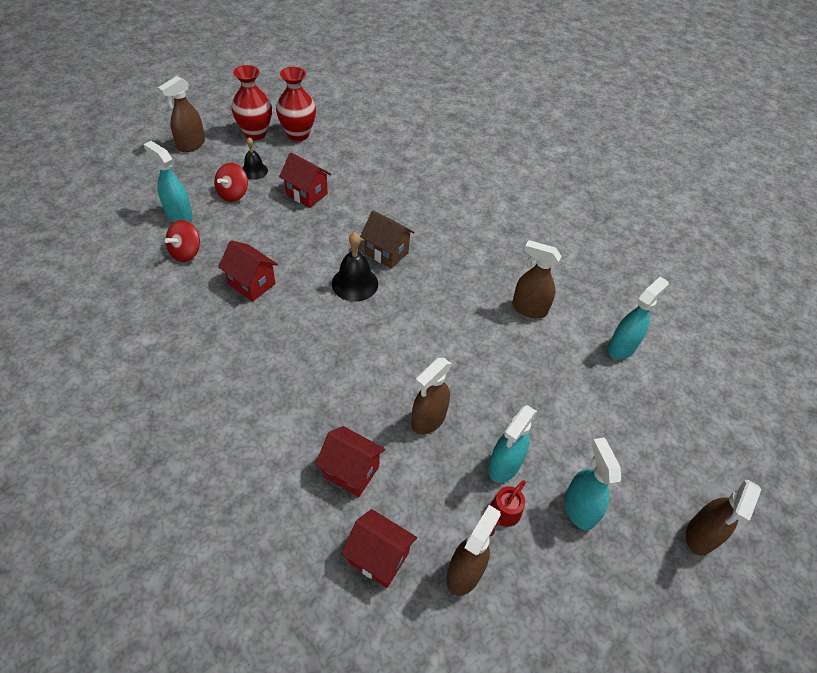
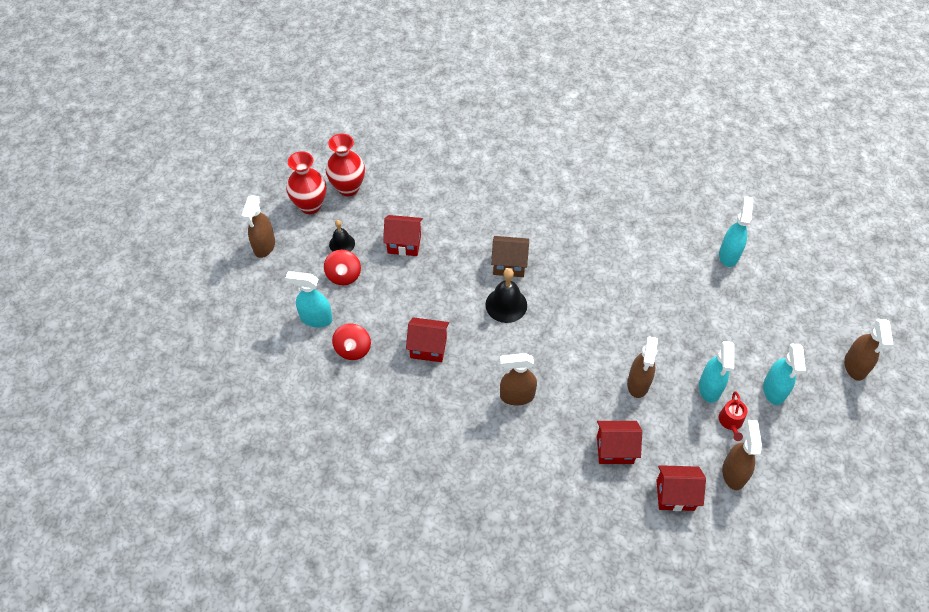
camera: 25 degrees left, 5 degrees up
(528, 308) = (646, 257): brown spray bottle -> brown spray bottle (516, 396)
(579, 508) = (774, 390): turquoise spray bottle -> turquoise spray bottle turned 135 degrees counterclockwise

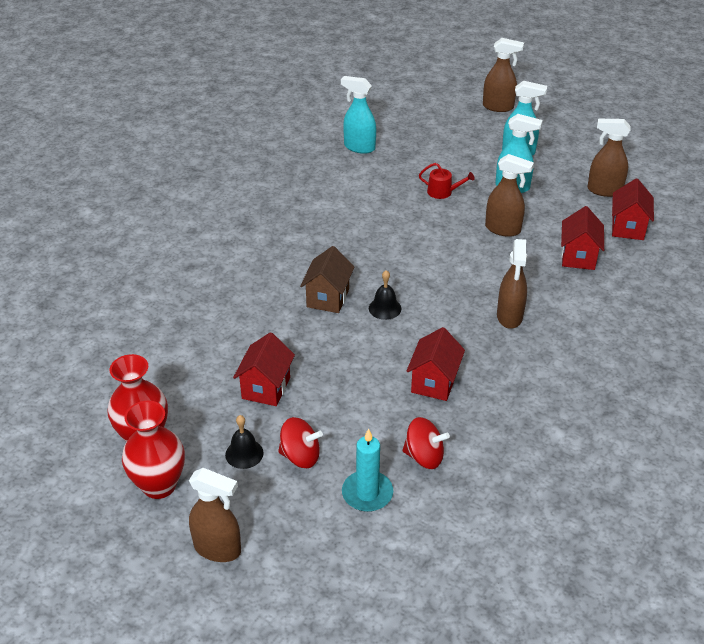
camera: 80 degrees left, 15 degrees down
(316, 319) = (367, 493): turquoise spray bottle -> turquoise candle
(506, 305) = (385, 308): black bell -> black bell, size x0.65
(731, 422) = (550, 182): red watering can -> red watering can (443, 192)

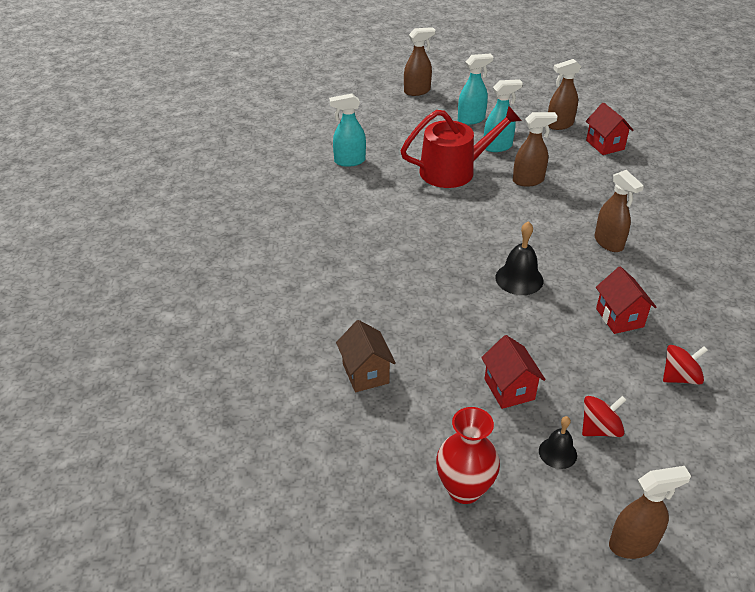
camera: 35 degrees left, 0 degrees up
(159, 485) = (525, 522): red vase -> none
(328, 298) = (468, 291): brown house -> brown house (365, 373)
(367, 493) = (678, 429): turquoise candle -> none
(385, 308) = (519, 279): black bell -> black bell, size x1.55
(443, 192) = (454, 170): red watering can -> red watering can, size x2.39
(578, 257) = (599, 179): red house -> none

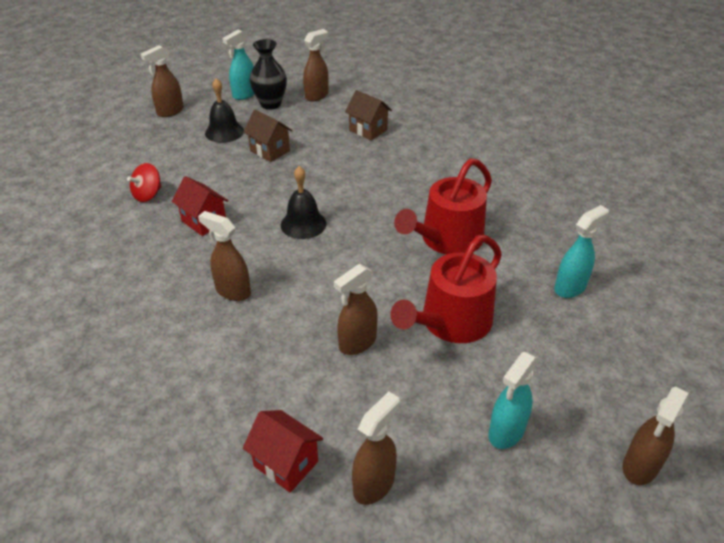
camera: 150 degrees right, 0 degrees up
(383, 478) = (317, 96): none -> brown spray bottle
(401, 220) = (447, 239): none -> red watering can
(464, 489) = (270, 104): red vase -> black vase
(498, 147) = (430, 388): turquoise spray bottle -> turquoise spray bottle (244, 94)
(509, 389) = (270, 151): red house -> brown house
(557, 453) = (224, 132): black bell -> black bell, size x1.55
(600, 429) = (201, 150): red spinning top -> none

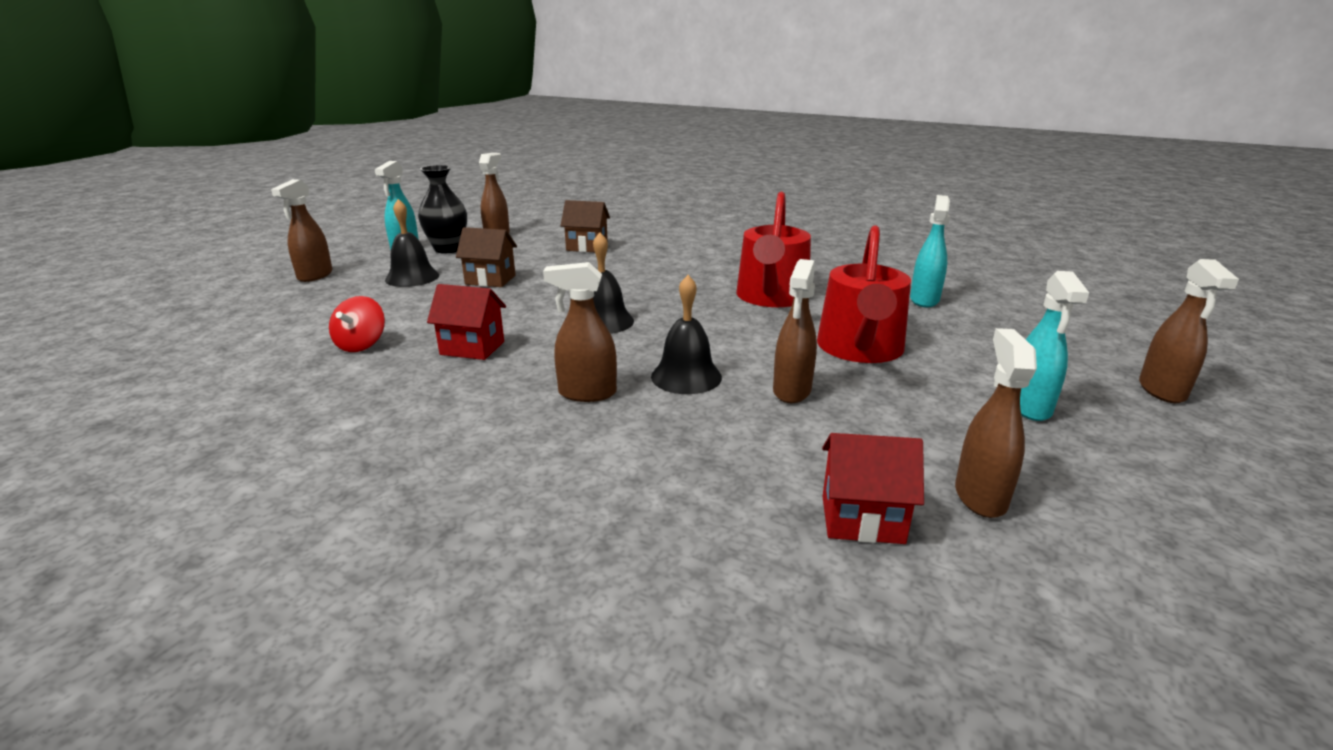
camera: 30 degrees left, 15 degrees down
(304, 301) = (686, 376): none -> black bell

